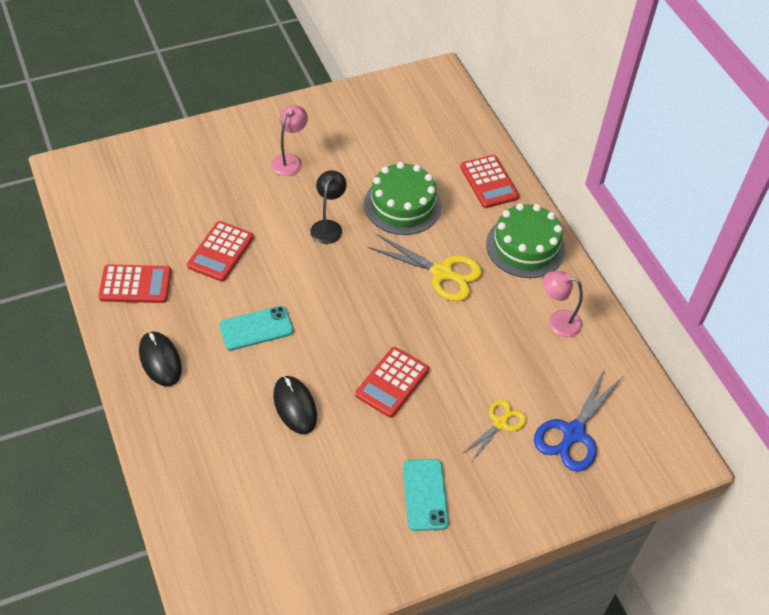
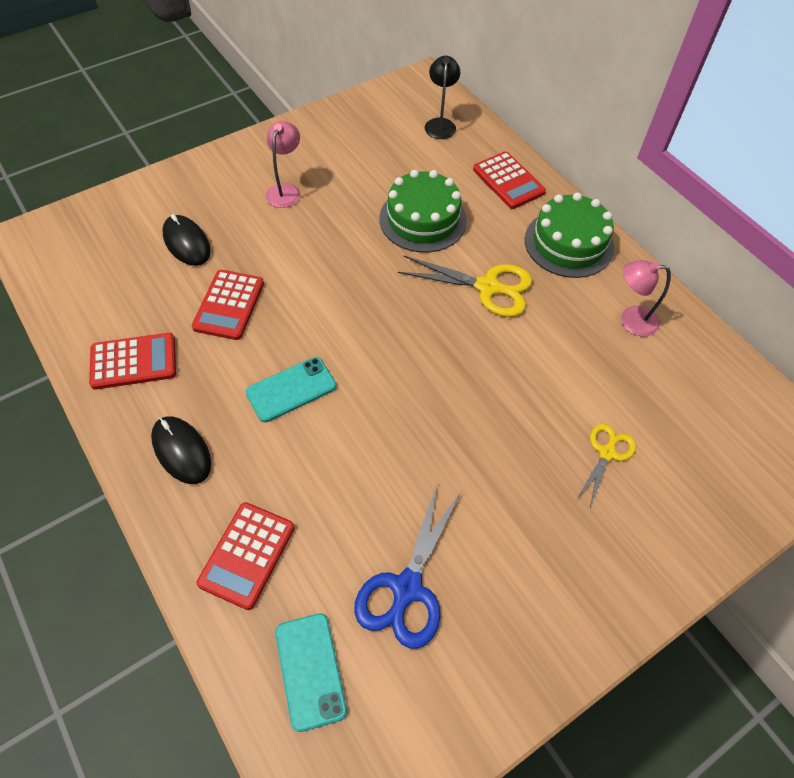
camera: 10 degrees left, 5 degrees up
(295, 406) = (360, 478): black mouse -> black mouse (187, 243)
(328, 226) = (346, 256): black lamp -> black lamp (440, 124)
(392, 382) = (468, 426): red calculator -> red calculator (247, 555)
(425, 495) = (547, 563): turquoise phone -> turquoise phone (310, 670)
(573, 433) = (693, 449): blue scissors -> blue scissors (407, 588)

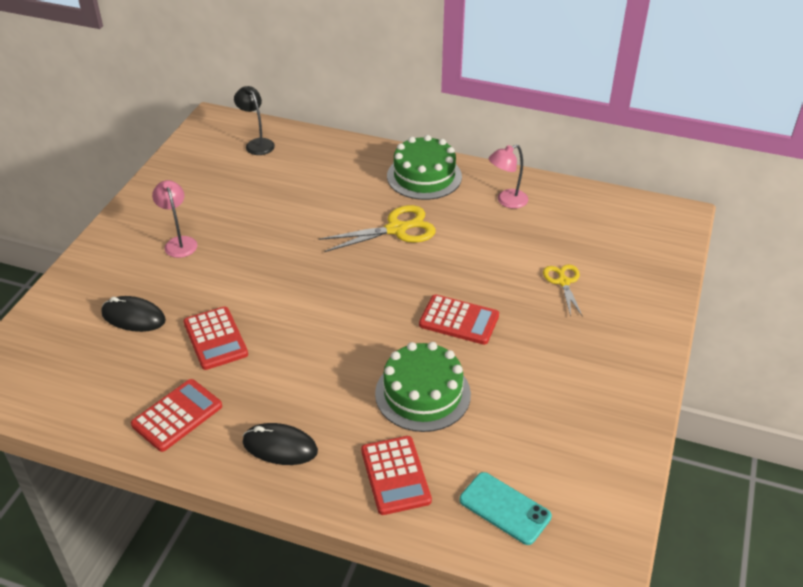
camera: 35 degrees left, 15 degrees down
(291, 389) = (321, 363): turquoise phone -> none
(407, 588) = (518, 426): blue scissors -> none
(423, 219) = (307, 210): green cake -> green cake (422, 393)
(508, 181) = (345, 158): red calculator -> red calculator (459, 320)

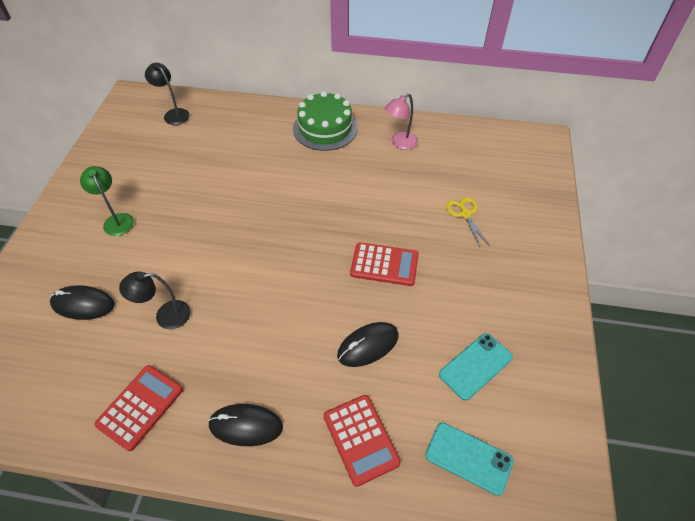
camera: 10 degrees left, 10 degrees up
(179, 242) = (116, 220): pink lamp -> green lamp
(215, 338) = (165, 316): red calculator -> black lamp
(396, 229) = (311, 182): yellow scissors -> none
(422, 393) = (368, 345): green cake -> black mouse
(535, 428) = (475, 366): none -> turquoise phone

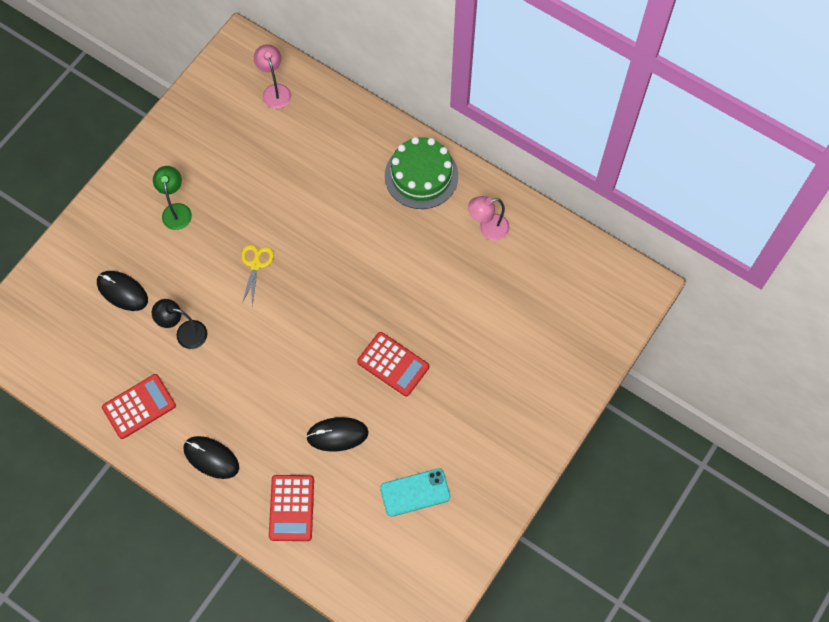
camera: 25 degrees right, 15 degrees up
(173, 114) = (275, 91): black lamp -> pink lamp
(465, 214) = (500, 343): yellow scissors -> yellow scissors (255, 265)
(468, 458) = (364, 559): turquoise phone -> none

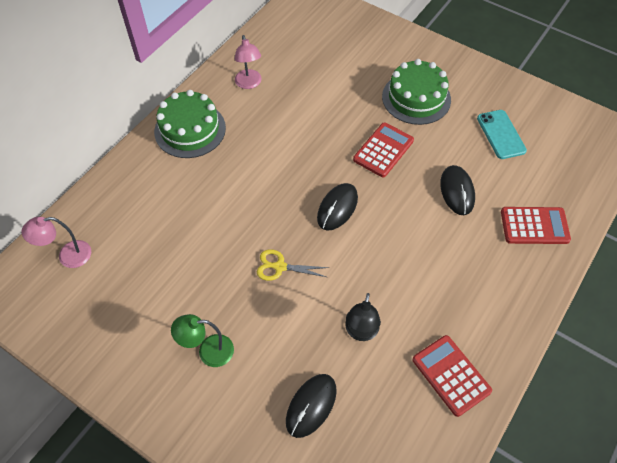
camera: 90 degrees left, 10 degrees down
(211, 458) = (497, 298): black mouse -> black mouse (337, 208)
(469, 404) = (416, 98): none -> green cake

